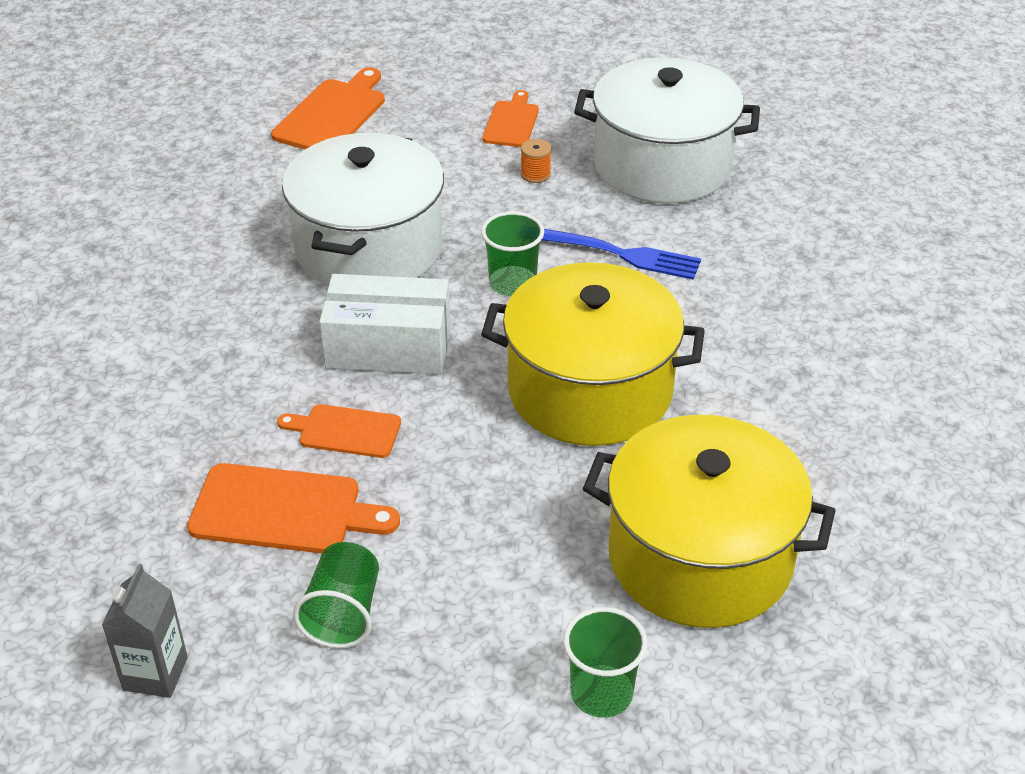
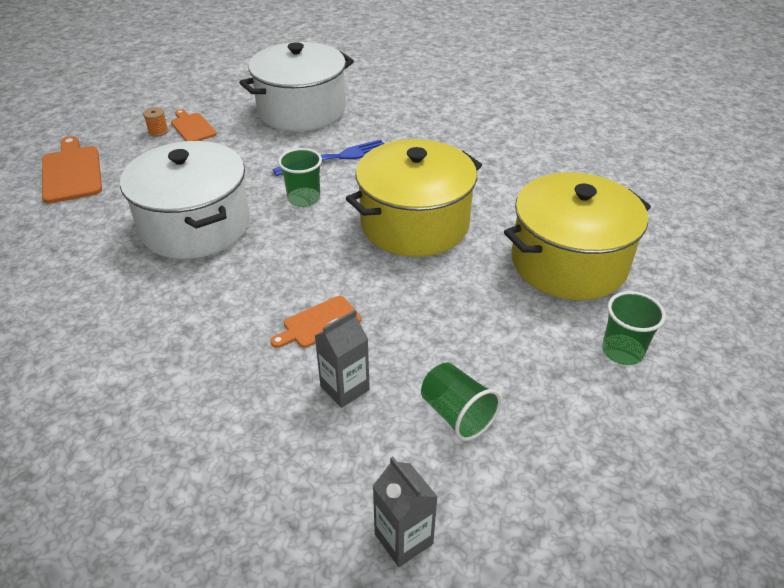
camera: 45 degrees left, 0 degrees up
(284, 510) = (345, 388): orange cutting board -> grey carton
(388, 347) = (281, 267): white box -> none
(535, 174) = (241, 144): orange spool -> orange spool (158, 131)

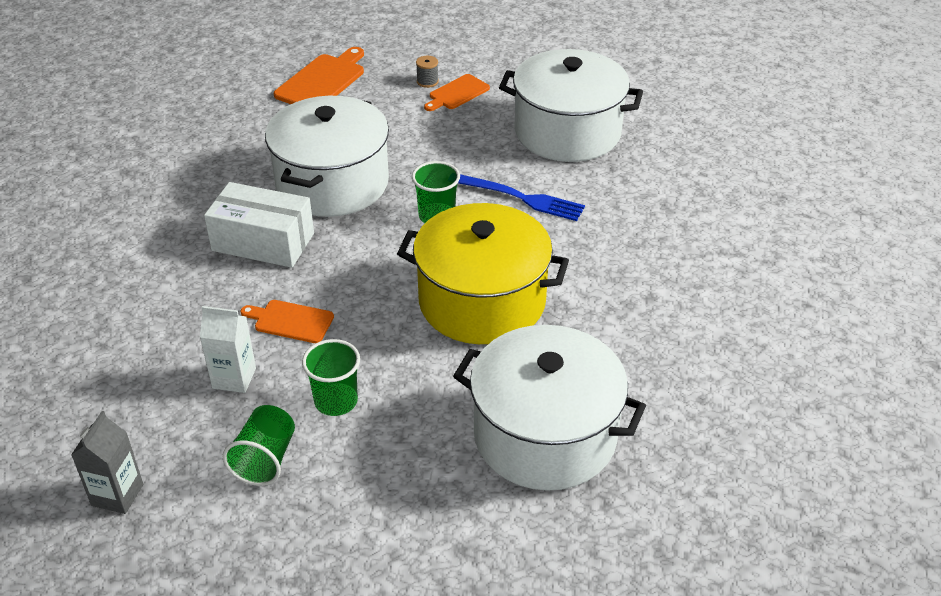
camera: 50 degrees right, 0 degrees up
(158, 131) = (427, 81): orange spool -> grey spool
(192, 127) = (457, 93): orange cutting board -> orange cutting board turned 150 degrees counterclockwise
(208, 293) = (263, 242): none -> white box
(345, 388) = (234, 378): grey carton -> white carton
(568, 262) = (545, 435): yellow pot -> white pot
(622, 351) = (451, 534): green cup -> green cup (336, 401)

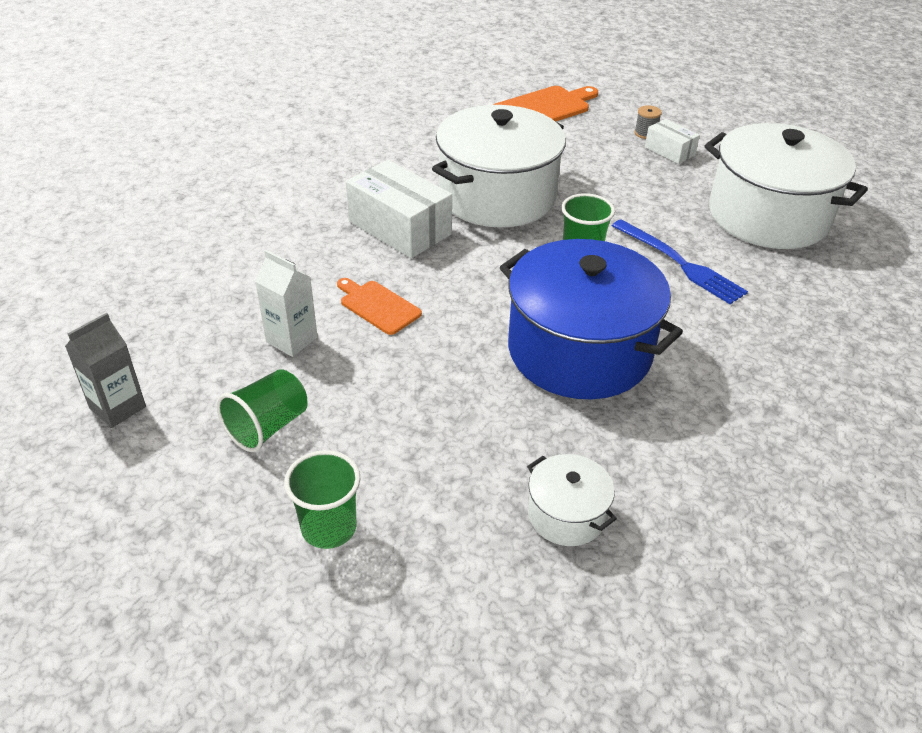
camera: 25 degrees right, 0 degrees up
(336, 401) = (371, 396): green cup -> green cup (329, 528)
(457, 93) = (669, 151): orange cutting board -> white box
(482, 301) = (579, 351): yellow pot -> blue pot
(545, 435) = (566, 515): white pot -> white pot, size x0.46

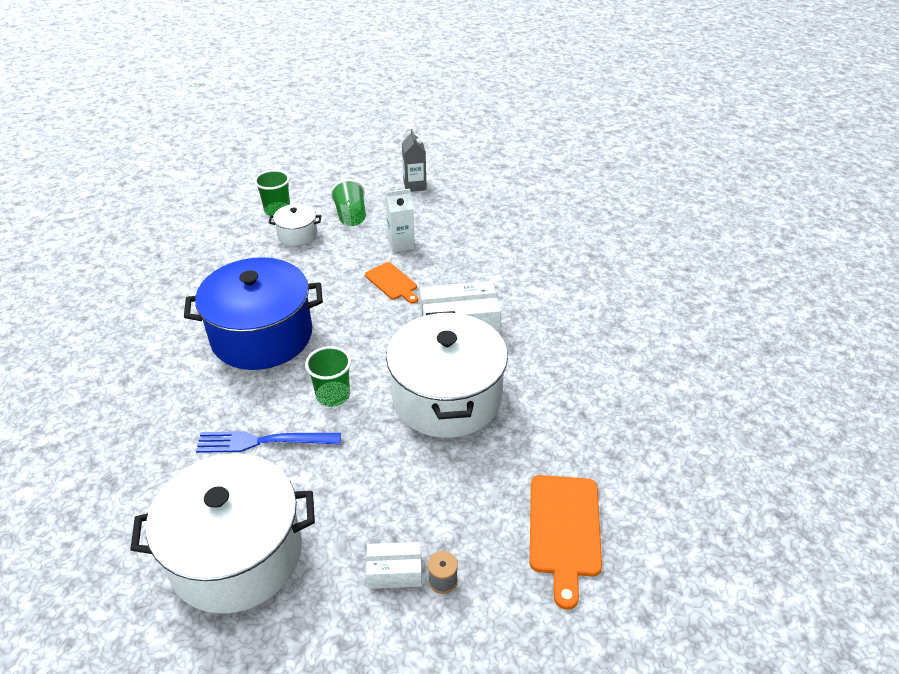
camera: 130 degrees right, 0 degrees up
(377, 306) = (392, 282): orange cutting board -> orange cutting board turned 60 degrees clockwise
(566, 515) = (190, 269): white pot -> white pot (297, 234)

